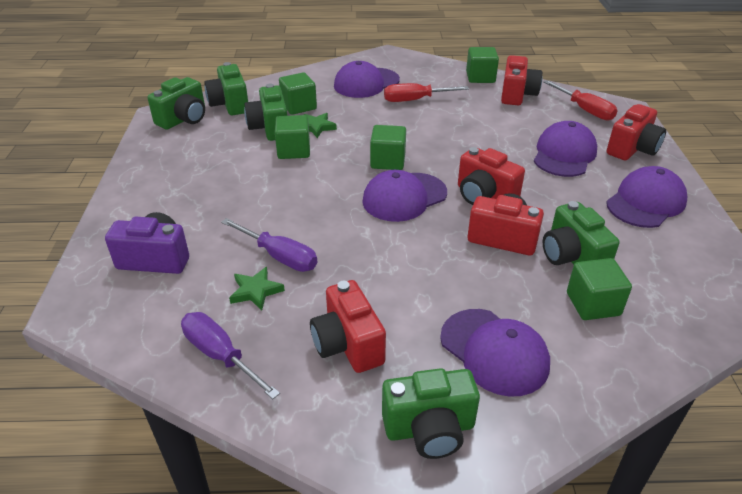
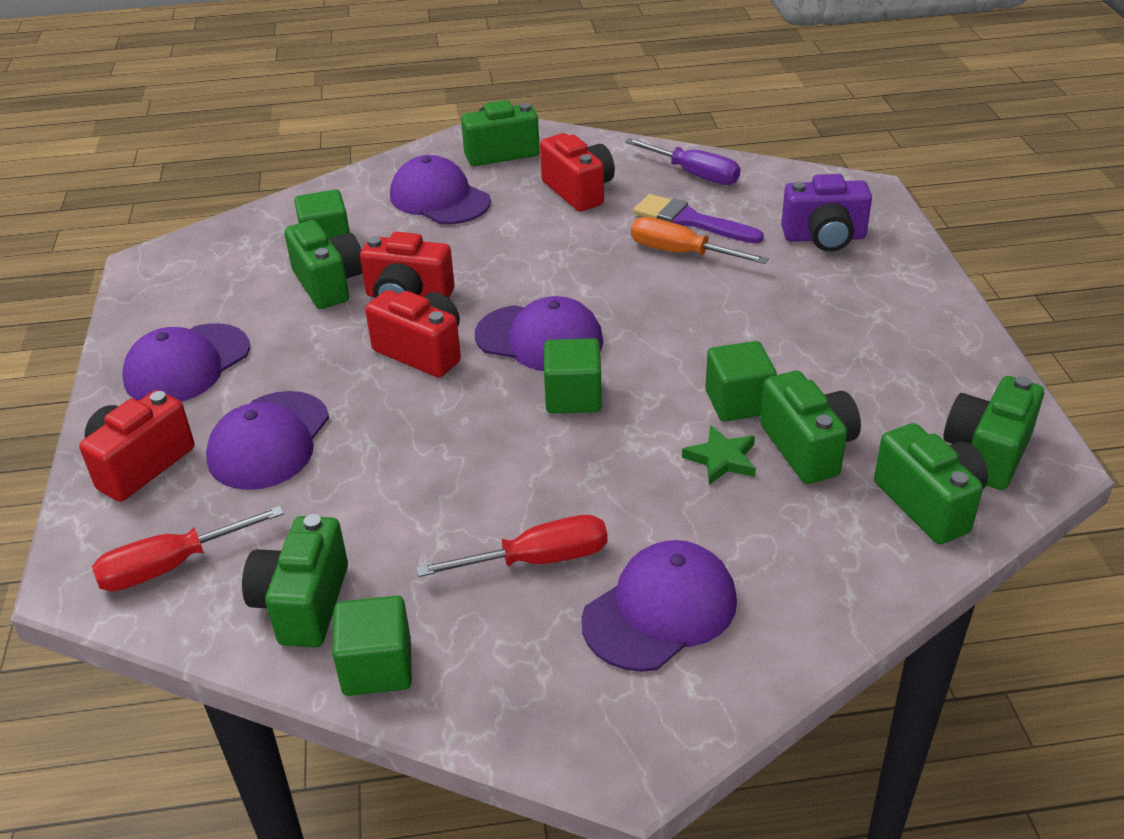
camera: 175 degrees right, 0 degrees up
(256, 291) = (690, 220): green star -> purple brush
(279, 256) = (681, 253): purple screwdriver -> orange screwdriver
(298, 106) = (782, 513): green cube -> none
(404, 197) = (539, 339): purple cap -> purple cap turned 60 degrees clockwise
(517, 95) = (303, 604): red camera -> green camera
(584, 110) = (172, 565): red screwdriver -> red screwdriver turned 75 degrees counterclockwise

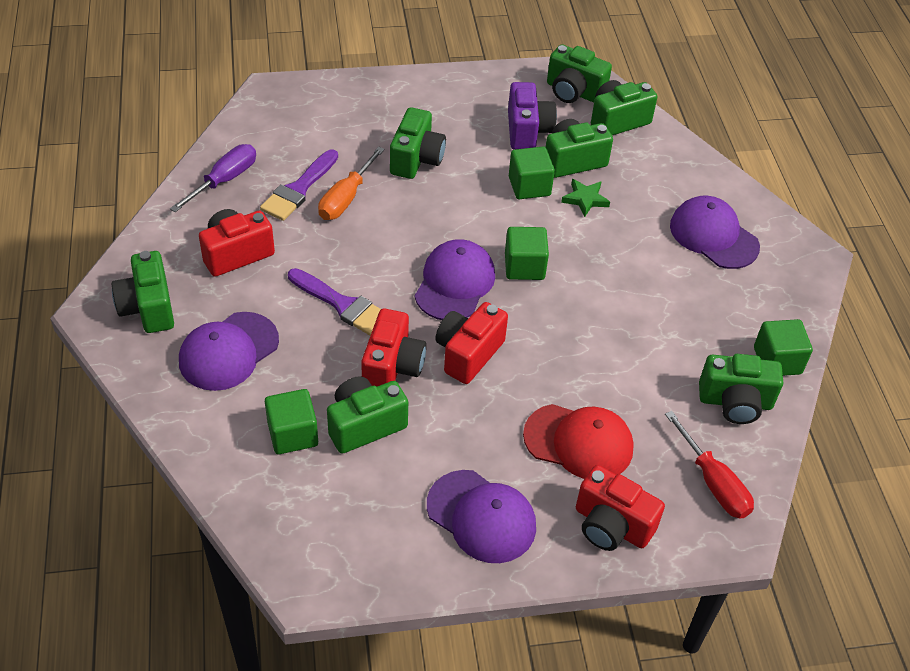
camera: 95 degrees left, 10 degrees up
(269, 441) = (579, 442): purple cap -> red cap
(503, 260) = (342, 305): none -> purple brush
(537, 560) = (682, 288): red screwdriver -> none
(769, 302) = (416, 159): none -> green camera
(824, 238) = (336, 121): purple camera -> purple camera (527, 131)

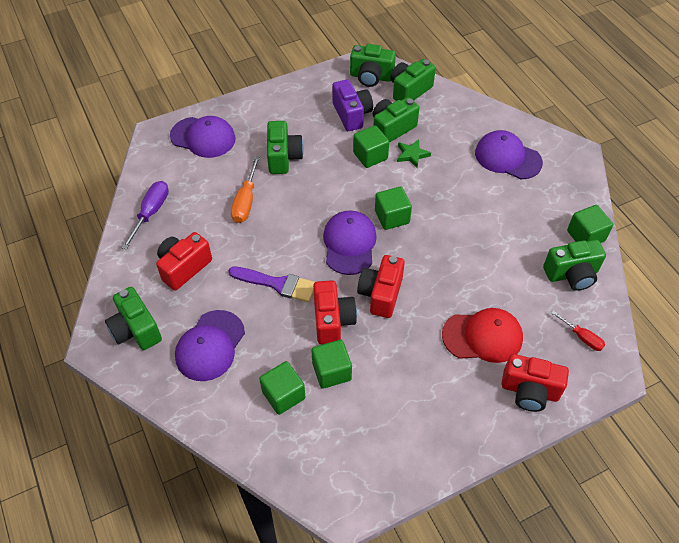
camera: 15 degrees left, 5 degrees up
(299, 189) = (209, 204): purple brush -> none
(364, 425) = (331, 371): green camera -> green cube
(481, 516) = (441, 414): purple cap -> purple cap (203, 137)
(713, 482) = (581, 337): red screwdriver -> red screwdriver, size x0.63

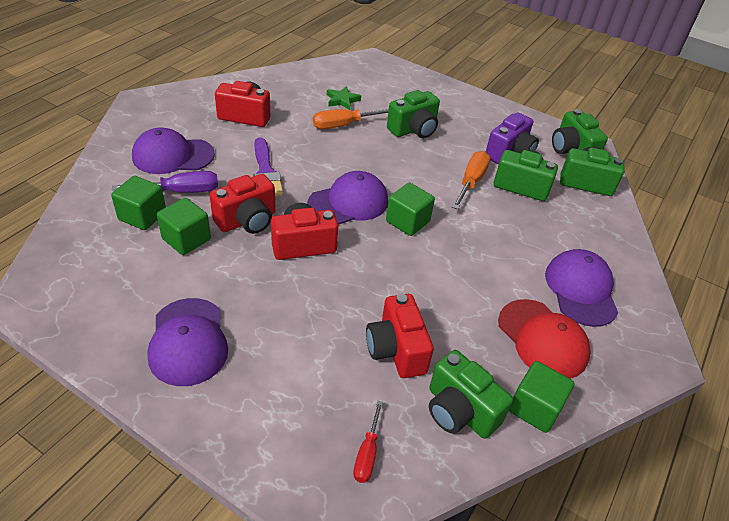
camera: 55 degrees right, 10 degrees down
(136, 330) = (166, 113): green camera -> none
(151, 213) = (288, 82): purple screwdriver -> purple screwdriver (180, 191)
(203, 137) = (391, 81): purple cap -> purple cap (188, 341)
(370, 156) = (471, 182): green cube -> orange screwdriver
(412, 155) = (503, 211): green star -> green star (342, 100)
(482, 336) = (302, 347): red cap -> red cap (542, 339)
(529, 391) = (250, 419): red camera -> red camera (396, 350)

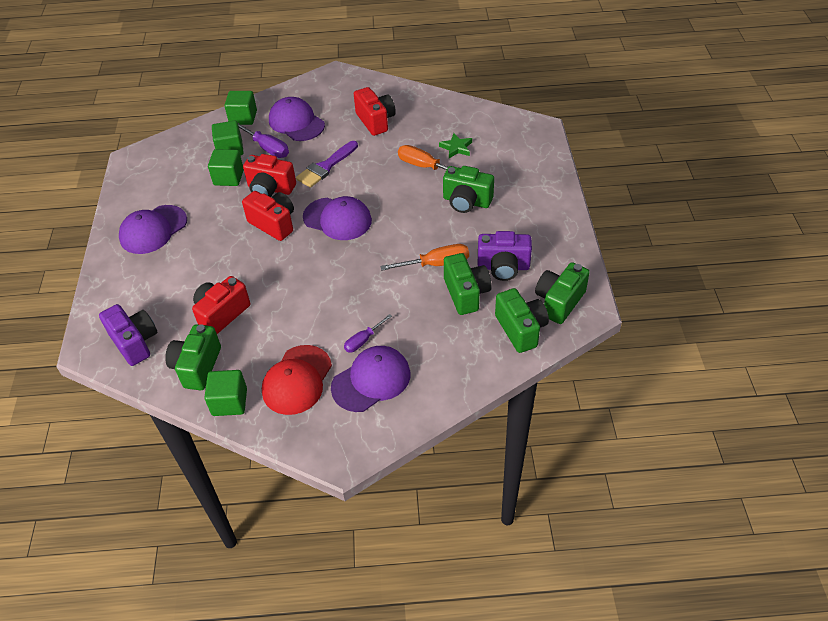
camera: 60 degrees right, 5 degrees up
(367, 453) = (135, 342): red screwdriver -> purple camera
(407, 221) = (349, 256): green cube -> green cube (243, 118)
(526, 269) = (363, 340): none -> purple screwdriver

